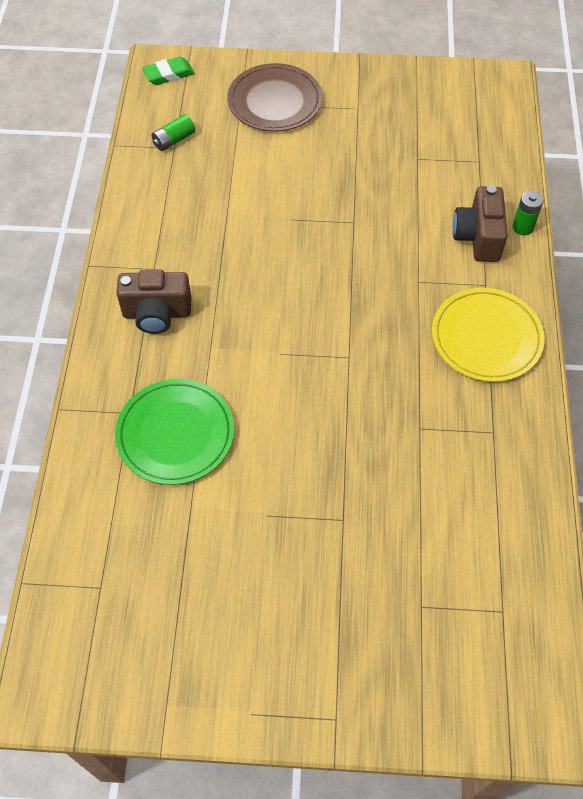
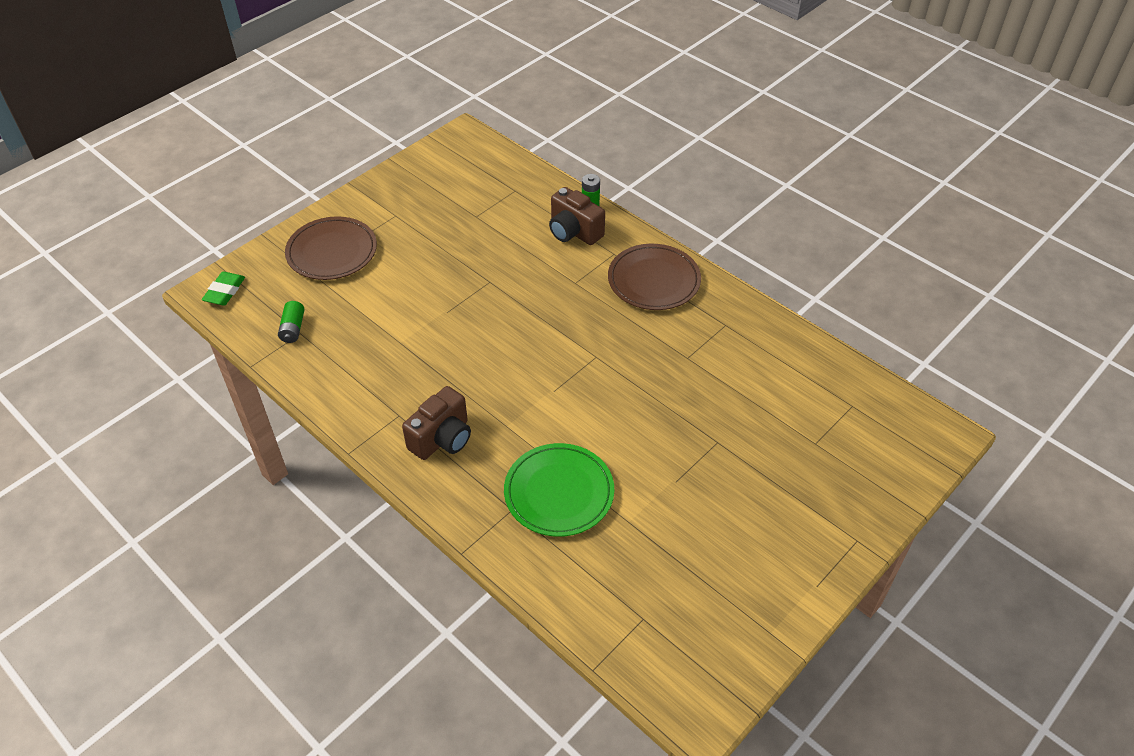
camera: 50 degrees left, 10 degrees down
(486, 337) = (653, 280): yellow plate -> brown plate

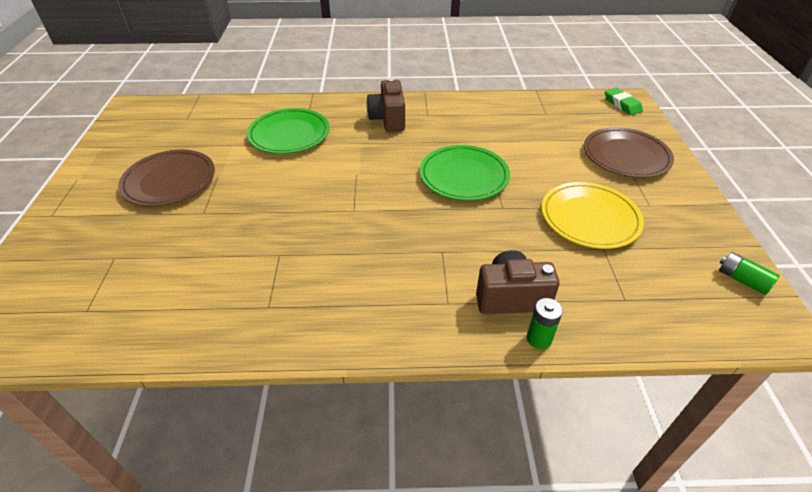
camera: 135 degrees right, 5 degrees down
(293, 328) = (553, 112): green battery -> green battery (742, 280)
(448, 235) = (589, 218): none -> yellow plate
(474, 325) = (464, 176): none -> green plate
(653, 280) = (379, 302): brown plate -> brown plate (169, 181)

